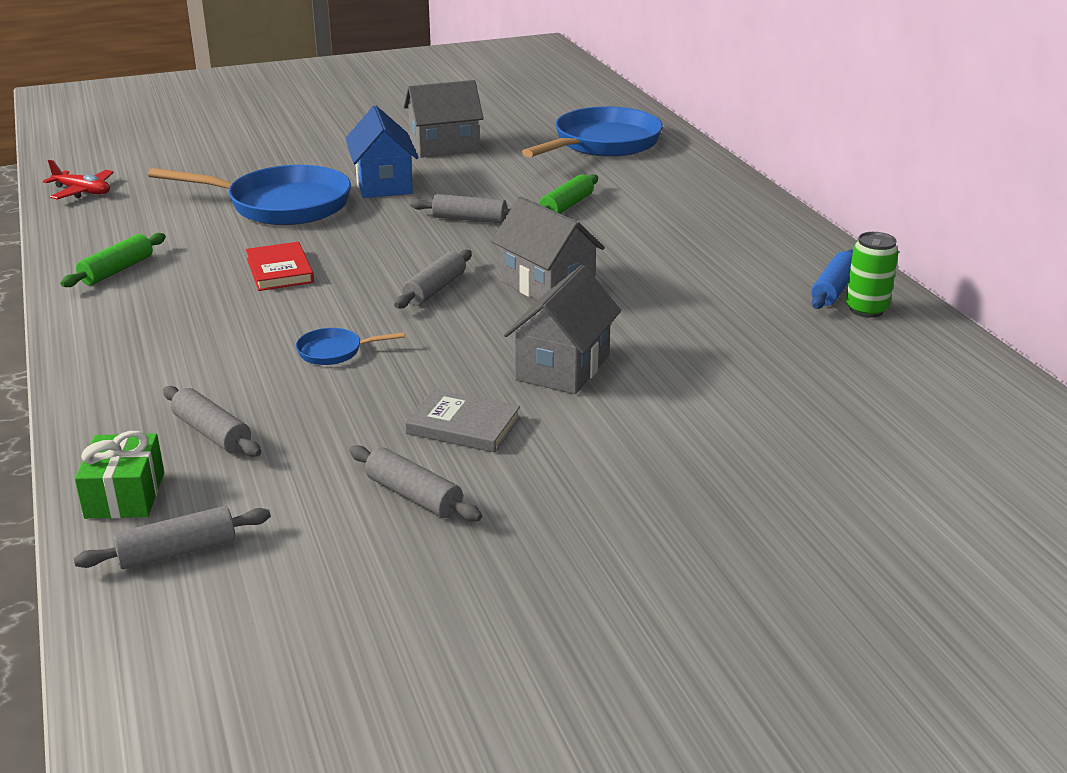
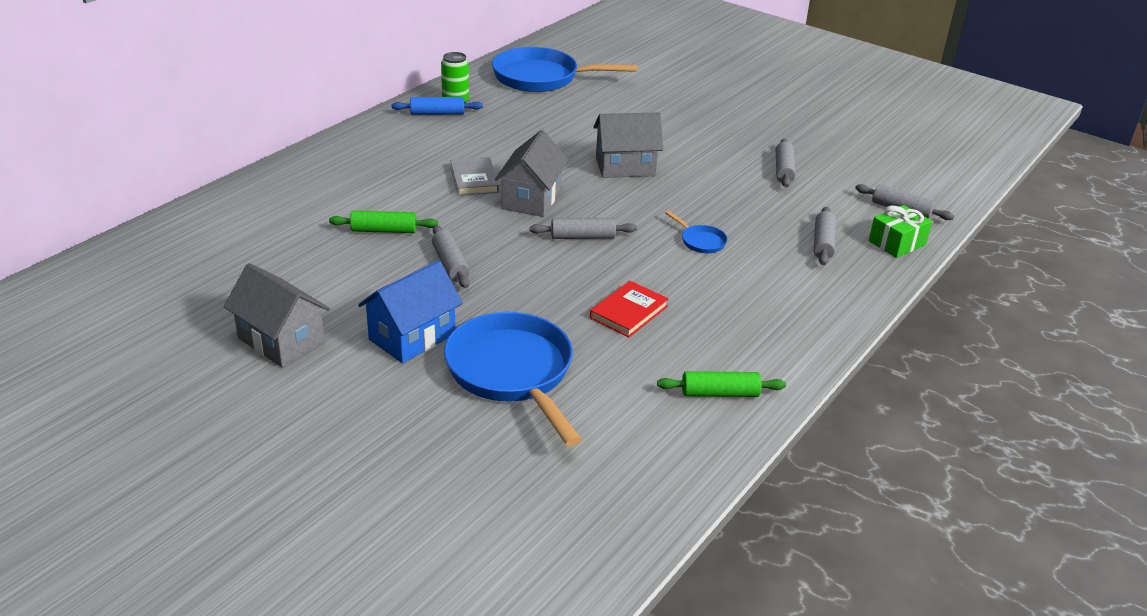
camera: 125 degrees left, 5 degrees up
(83, 192) = (609, 531): red plane -> none
(463, 425) = (715, 176): grey book -> grey book (474, 179)
(602, 144) = (210, 255): blue pan -> blue pan (542, 78)

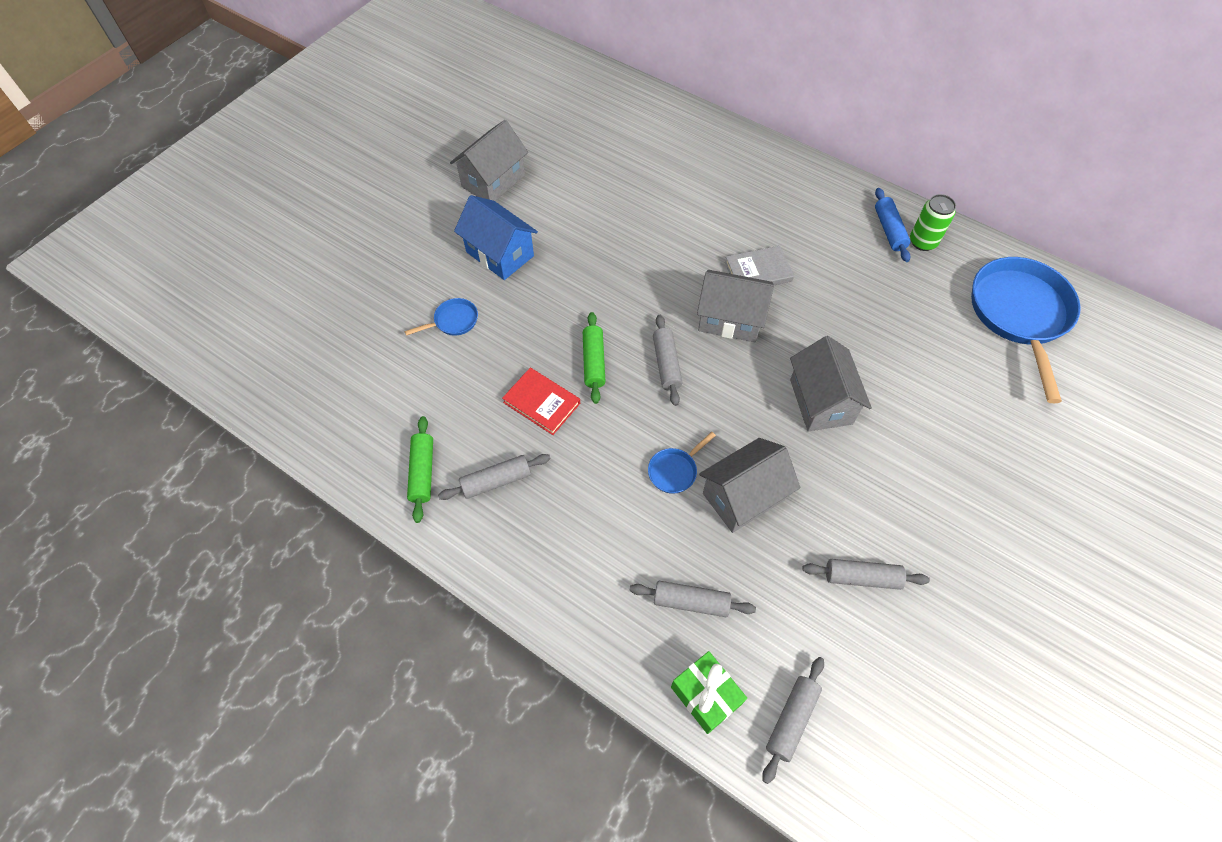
camera: 90 degrees right, 25 degrees up
(384, 230) = (653, 218): green rolling pin -> green rolling pin (594, 362)
(450, 264) = (605, 267): grey rolling pin -> grey rolling pin (496, 481)
(512, 373) = (453, 321): blue pan -> blue pan, size x0.42
(722, 211) = (743, 497): none -> grey house

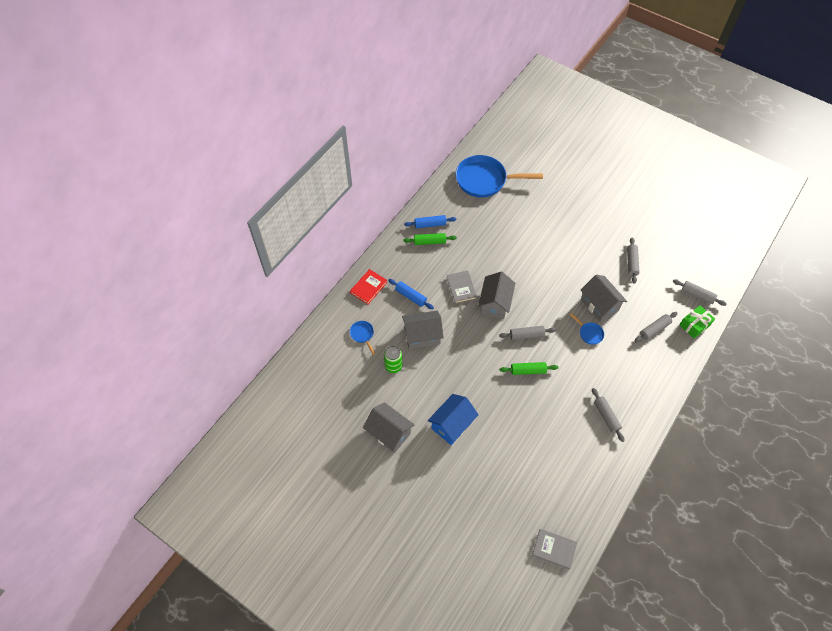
camera: 90 degrees left, 0 degrees up
(275, 377) = (554, 549): none -> grey book
(423, 472) = (606, 454): green rolling pin -> green rolling pin (430, 241)
(453, 321) = (505, 448): blue pan -> blue pan (362, 335)
(541, 403) = (557, 396): red book -> red book (368, 287)
(691, 602) = (654, 329): grey rolling pin -> grey rolling pin turned 45 degrees clockwise
(733, 204) = (411, 296): none -> blue rolling pin
(821, 401) = (543, 268): grey house -> grey house (422, 336)
(923, 242) = (438, 211): green can -> green can (393, 366)

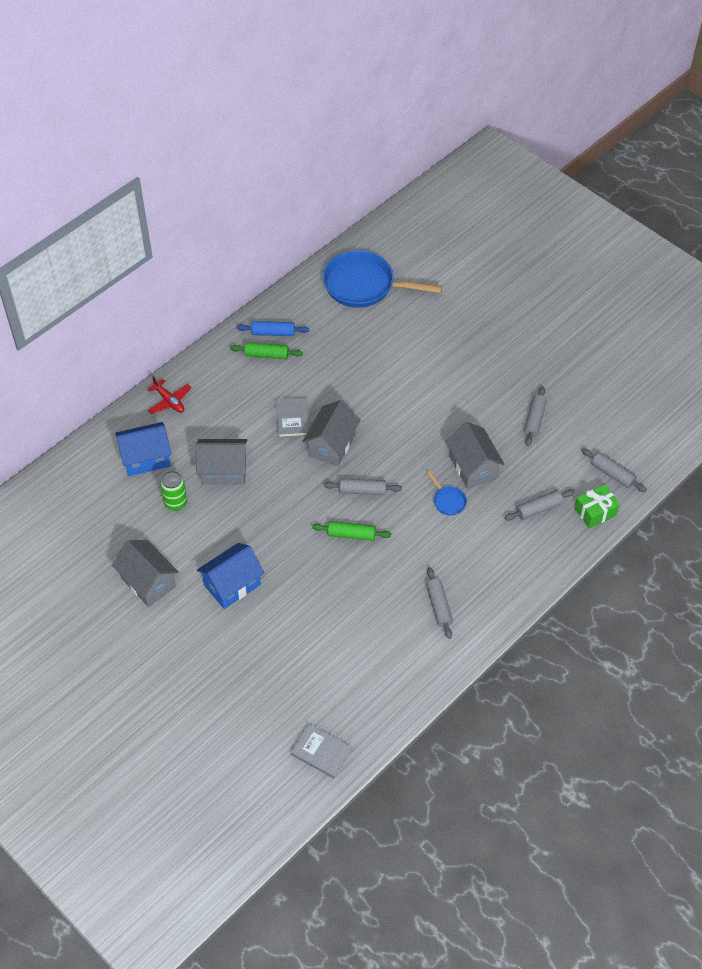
camera: 10 degrees right, 5 degrees down
(362, 335) = (146, 458): blue pan -> blue house
(368, 287) = (169, 401): red book -> red plane
(411, 296) = (222, 420): blue rolling pin -> none

